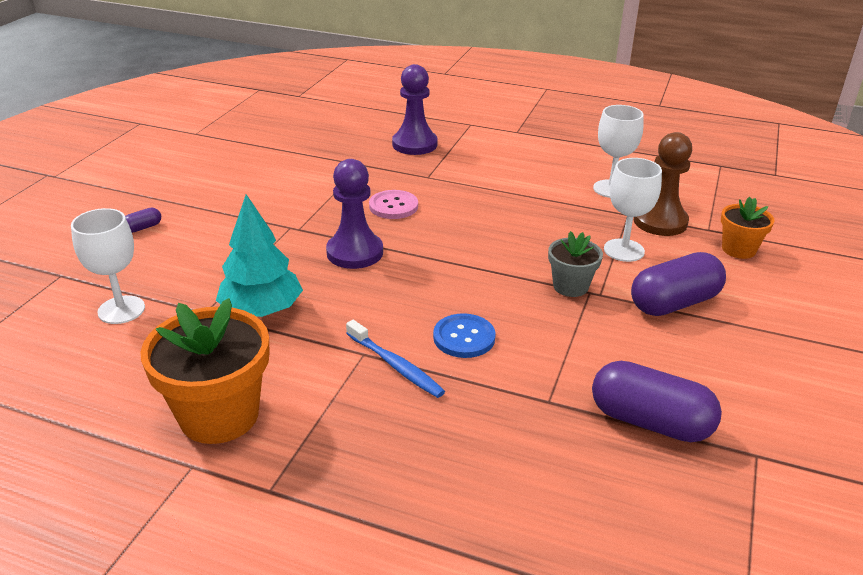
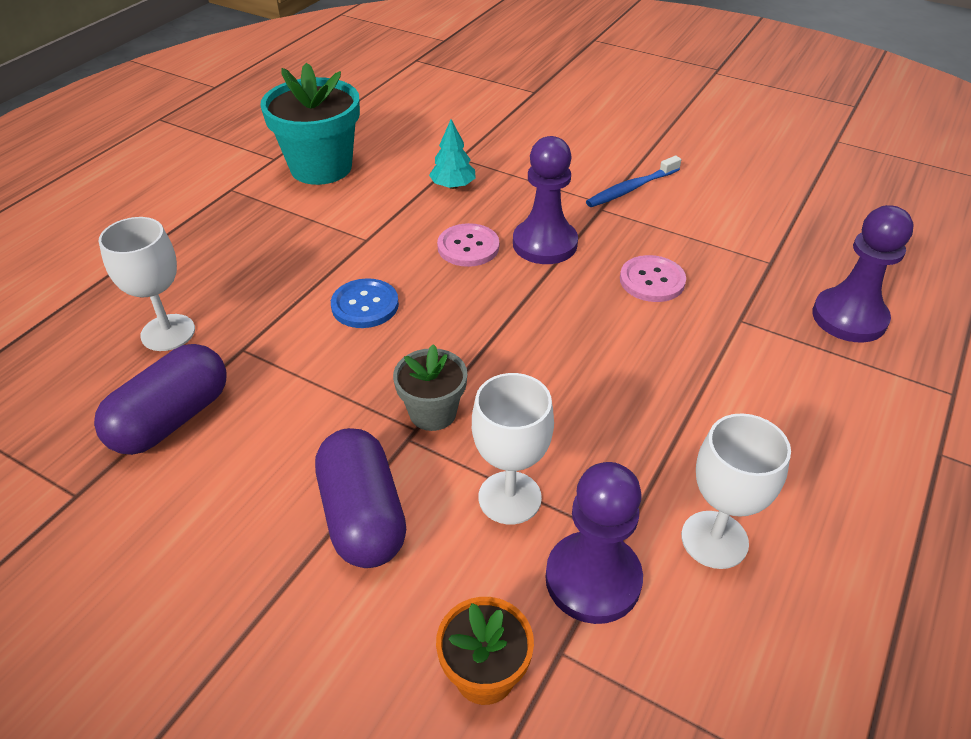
camera: 100 degrees right, 10 degrees up
(121, 310) = (475, 120): white goblet -> white goblet (168, 332)
(143, 227) = (610, 121): purple capsule -> none
(219, 415) = (321, 167): orange flower pot -> turquoise flower pot
(262, 310) = (453, 186): turquoise tree -> turquoise tree, size x0.58
(366, 291) = (468, 247): none -> pink button
(395, 365) = (340, 256): blue toothbrush -> blue toothbrush (631, 189)
(660, 222) = (593, 579): brown pawn -> purple pawn

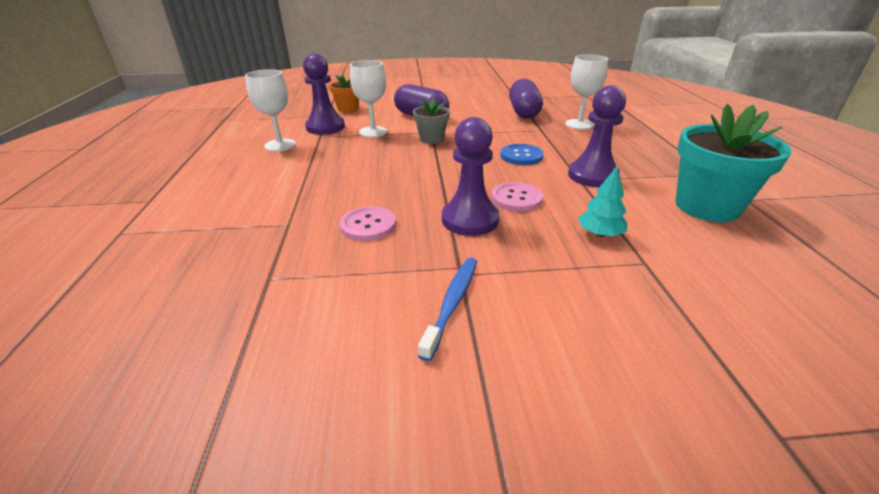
camera: 145 degrees right, 10 degrees down
(849, 317) = (193, 256): purple pawn -> purple pawn (592, 176)

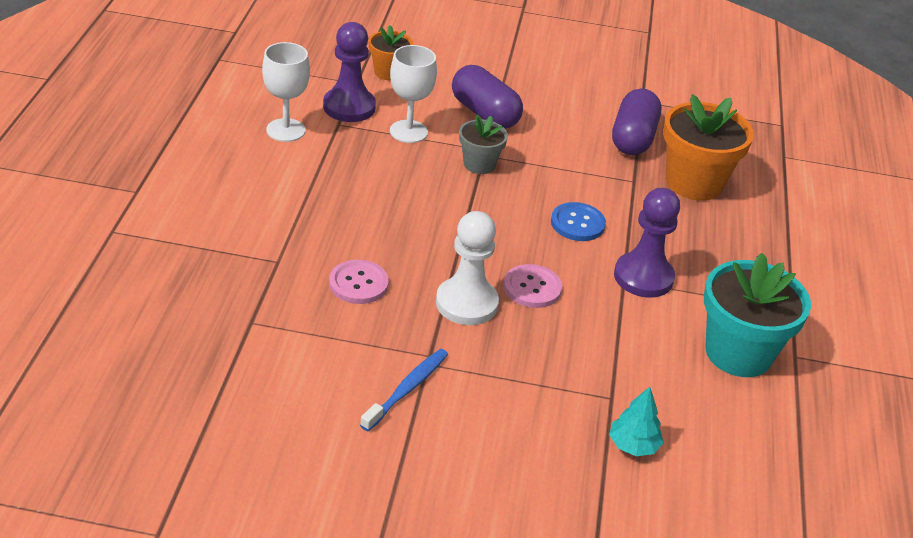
camera: 10 degrees right, 5 degrees up
(470, 219) = (466, 303): purple pawn -> white pawn
(579, 124) = (694, 183): white goblet -> orange flower pot
(600, 234) = (591, 355): turquoise tree -> turquoise tree (633, 445)

